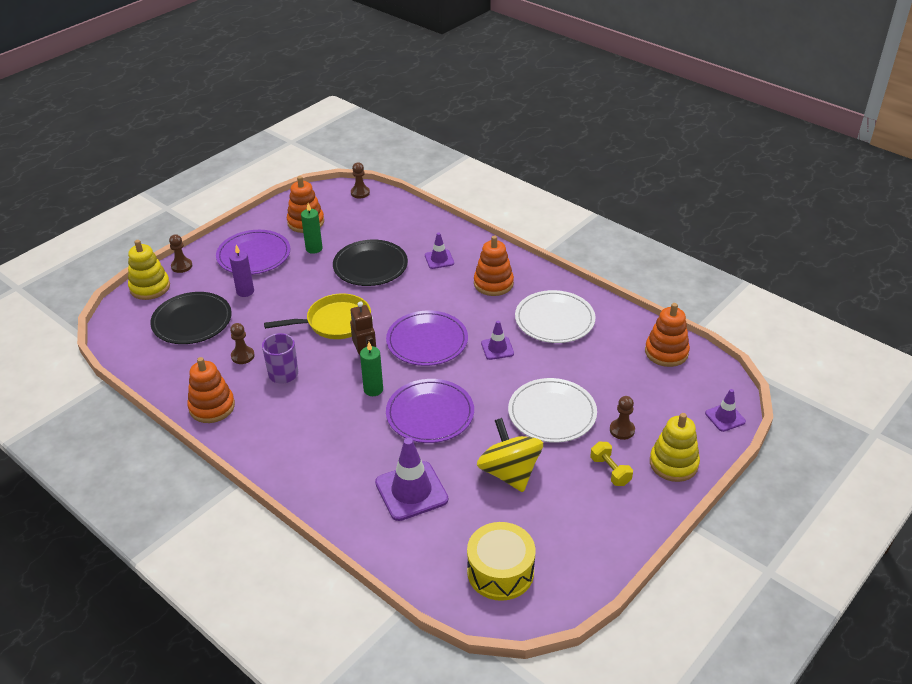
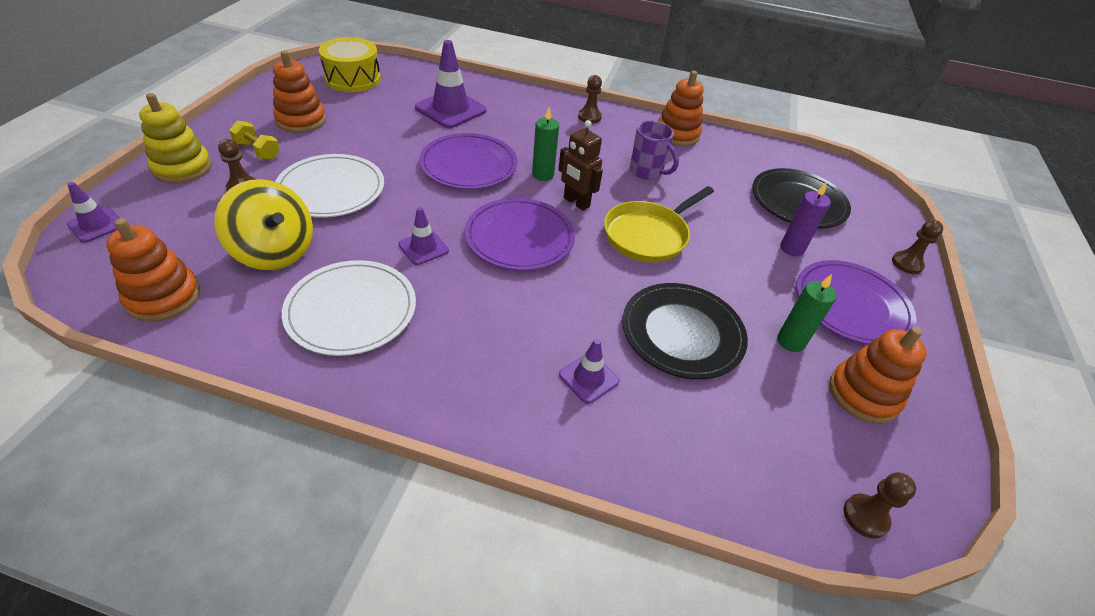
camera: 150 degrees right, 5 degrees up
(150, 287) = (895, 228): yellow stacking toy -> none
(242, 356) = (703, 179): brown pawn -> brown pawn (589, 117)
(493, 283) = (473, 352): orange stacking toy -> orange stacking toy (301, 120)
(509, 472) = (365, 134): yellow spinning top -> yellow spinning top (275, 252)

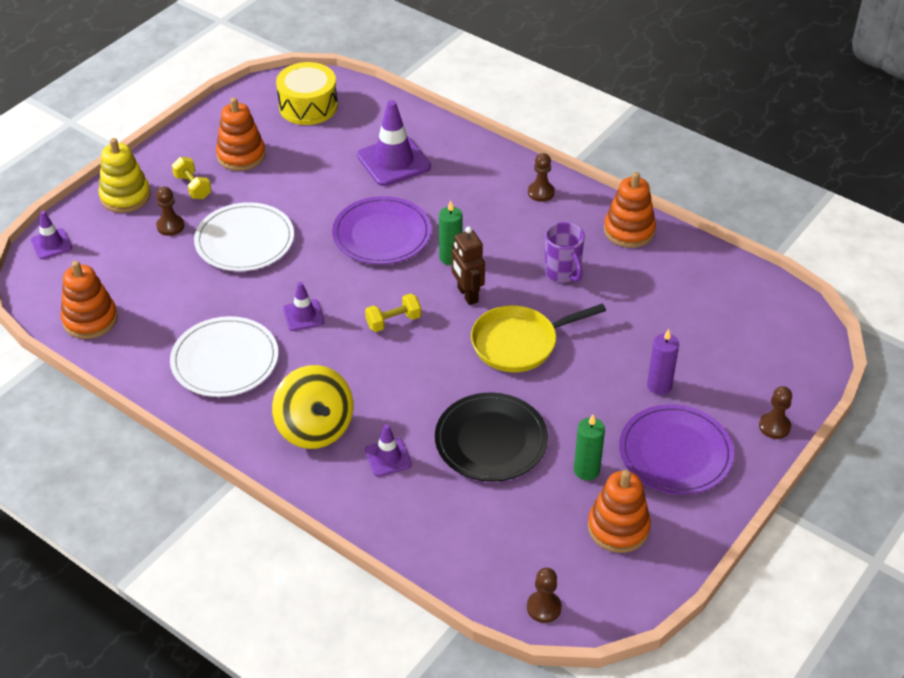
camera: 25 degrees right, 0 degrees up
(275, 252) = (180, 295): yellow spinning top -> yellow spinning top (315, 428)
(519, 237) = (393, 321): purple plate -> yellow dumbbell
(798, 201) = (709, 336): black plate -> none

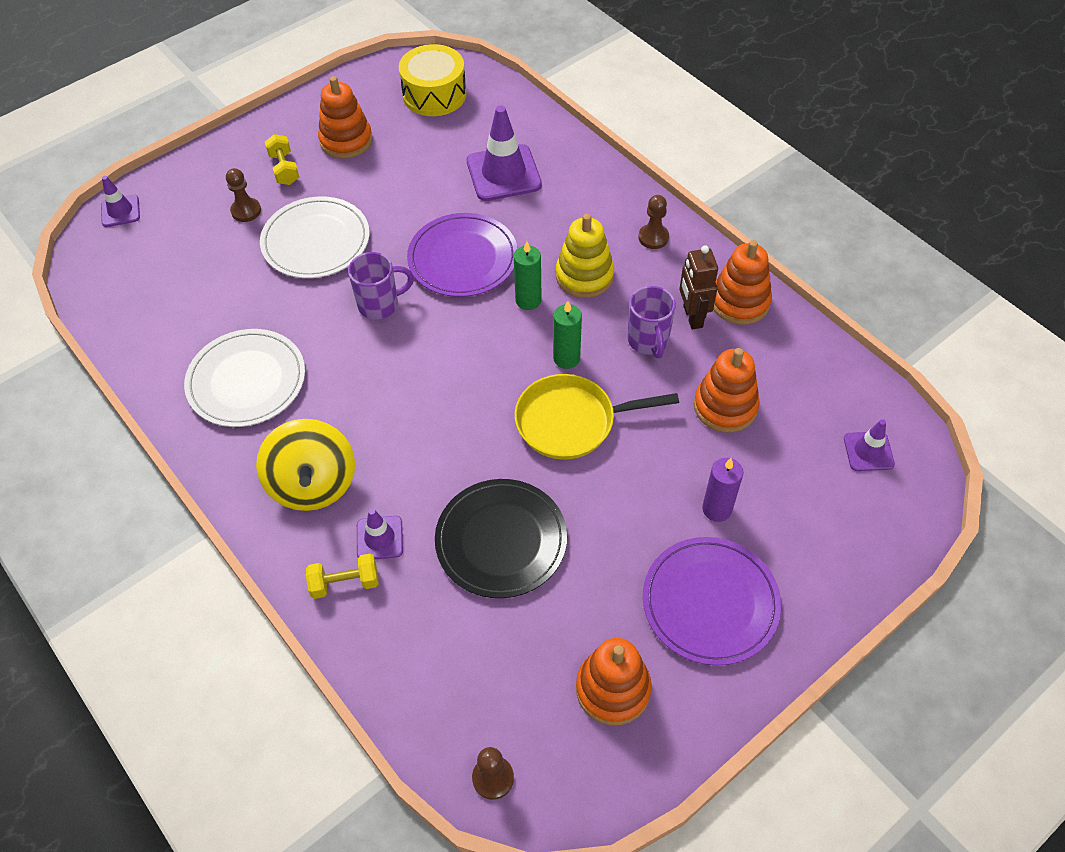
camera: 15 degrees right, 10 degrees up
(90, 319) = (127, 306): orange stacking toy -> orange stacking toy (725, 406)
(125, 196) = (213, 169): yellow stacking toy -> yellow stacking toy (584, 276)
(303, 315) = (347, 342): purple traffic cone -> purple traffic cone (868, 451)
(322, 281) = (380, 304): none -> purple mug
(393, 321) = (441, 368): yellow dumbbell -> yellow dumbbell (345, 583)
(467, 295) = (532, 350): brown robot -> brown robot (692, 317)
(586, 470) = (598, 603): green candle -> green candle (566, 358)
(774, 426) = (840, 592): brown pawn -> none

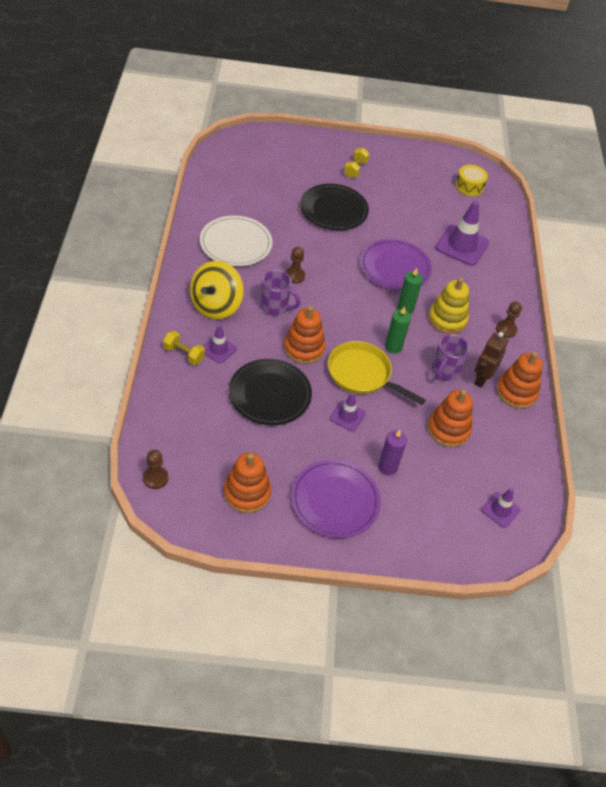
camera: 35 degrees right, 5 degrees down
(120, 211) = (261, 136): purple traffic cone -> purple traffic cone (347, 416)
(246, 211) = (316, 174): brown pawn -> brown pawn (294, 276)
(316, 241) = (333, 209): white plate -> black plate
(346, 140) = (399, 177): orange stacking toy -> orange stacking toy (304, 348)
(380, 304) = (331, 257): purple mug -> purple mug (275, 307)
(434, 94) = (469, 186): yellow drum -> yellow drum, size x0.67

